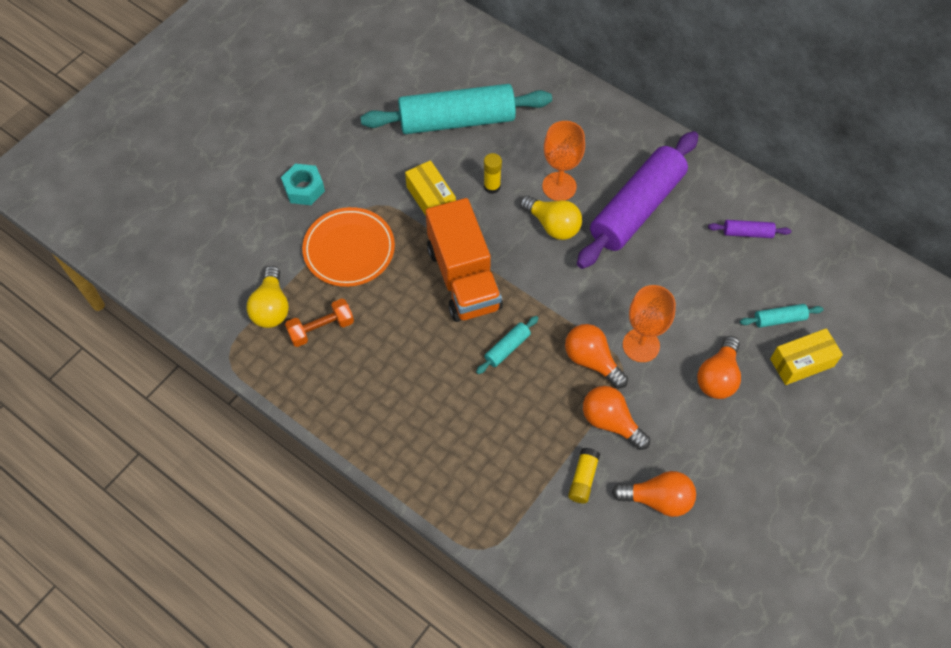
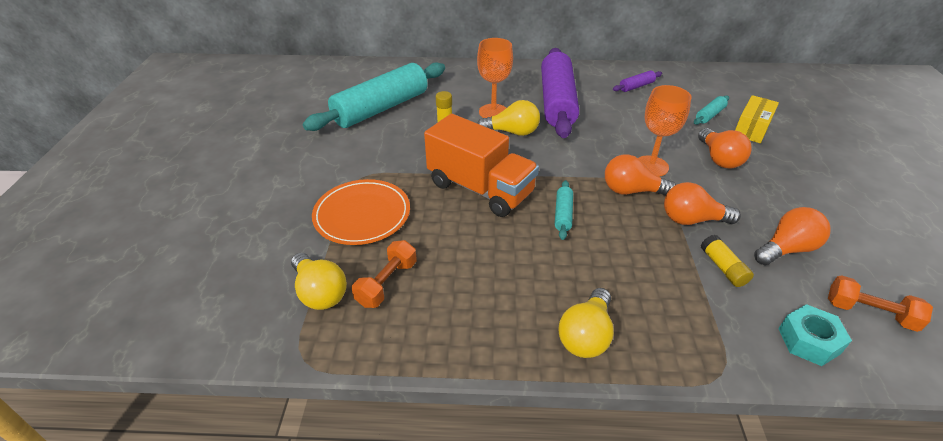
camera: 35 degrees left, 20 degrees down
(304, 189) = (283, 194): turquoise nut -> turquoise nut (809, 341)
(421, 461) = (586, 335): none -> yellow light bulb
(431, 199) = (404, 156): yellow box -> none
(651, 588) = (869, 313): none -> orange dumbbell

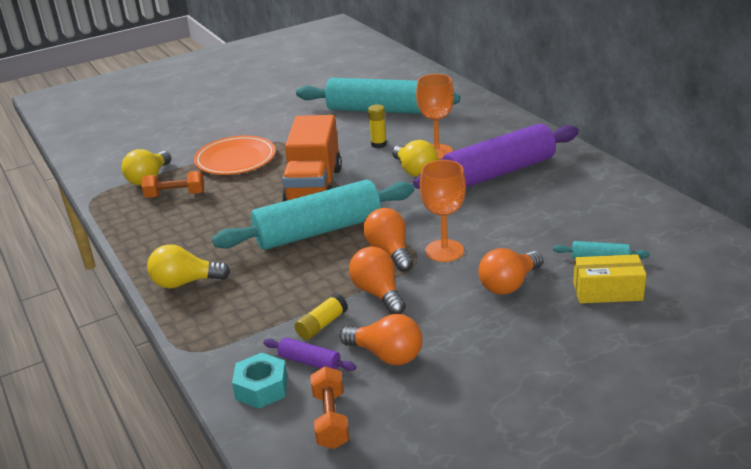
camera: 60 degrees right, 10 degrees down
(563, 214) = (318, 231): turquoise rolling pin -> turquoise rolling pin, size x2.47
(636, 86) = (599, 201): purple rolling pin -> purple rolling pin (310, 362)

